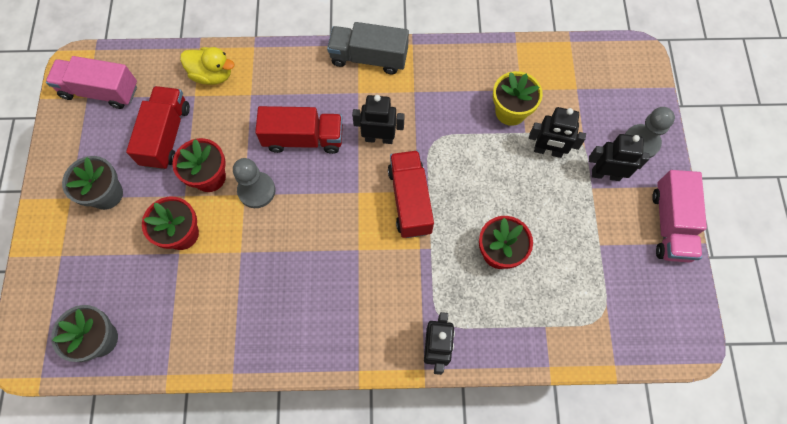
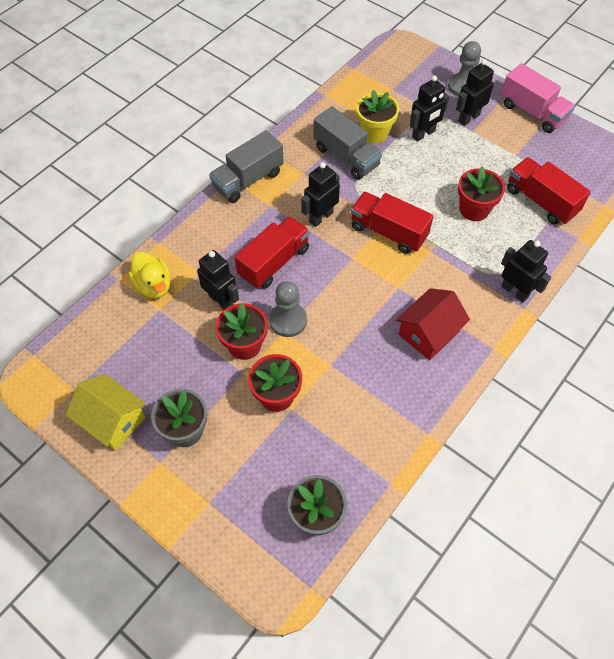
camera: 50 degrees left, 10 degrees down
(80, 141) = (112, 420): none -> yellow house
(100, 91) = (80, 375): pink truck -> none
(166, 135) = (175, 352): red truck -> red truck (541, 201)
(212, 75) = (153, 285): yellow duck -> yellow duck turned 90 degrees clockwise
(236, 130) = (221, 301): none -> black robot
(331, 306) = (428, 333): none -> red house
(462, 109) = (346, 157): none -> grey truck

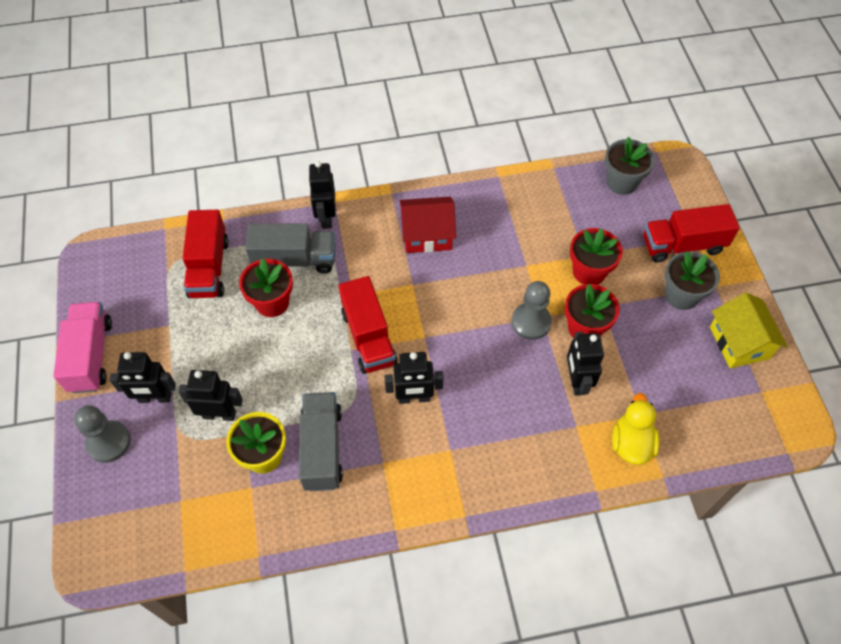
camera: 140 degrees left, 0 degrees up
(248, 180) = (447, 499): grey truck -> grey truck (295, 260)
(274, 262) = (498, 384): red truck -> red truck (682, 245)

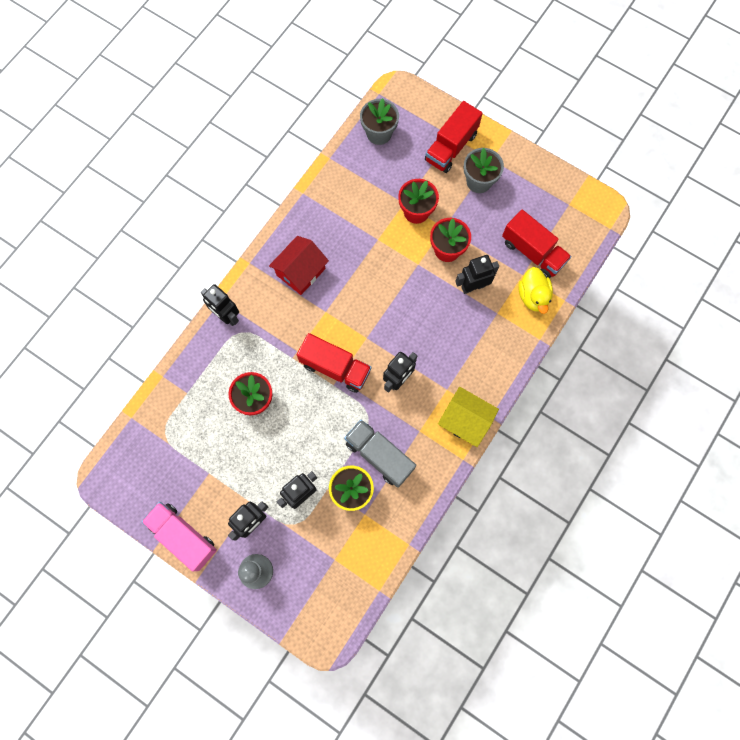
camera: 45 degrees left, 15 degrees up
(209, 268) = (191, 415): red truck -> red truck (532, 252)
(295, 260) = (238, 361): grey truck -> none
(531, 322) = (415, 273): grey pawn -> none
(576, 381) = (473, 286): black robot -> black robot turned 120 degrees clockwise
(631, 443) = (533, 296): yellow duck -> yellow duck turned 150 degrees counterclockwise
(739, 342) = (533, 184): yellow house -> yellow house (465, 421)

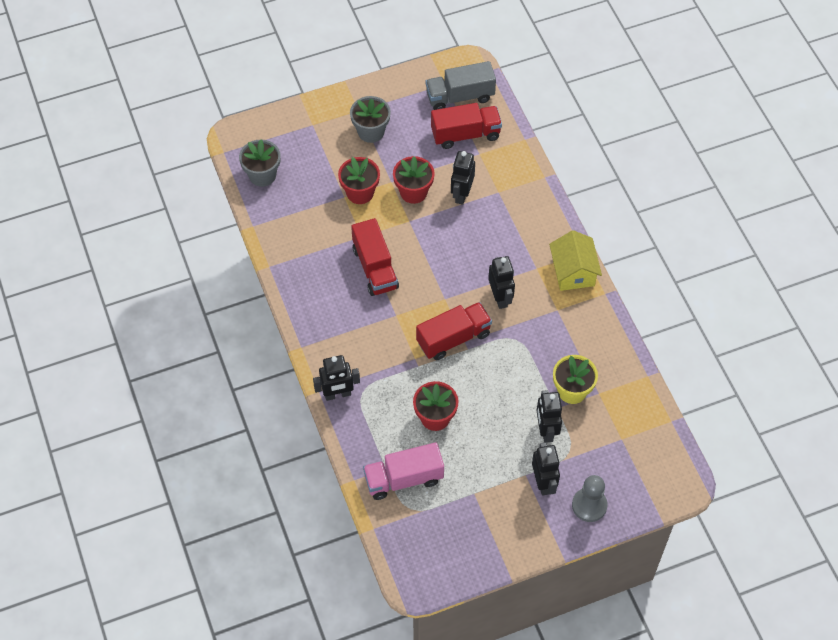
camera: 55 degrees left, 15 degrees down
(183, 536) = (517, 546): pink truck -> pink truck (403, 479)
(301, 272) = (343, 312): red house -> none
(379, 455) = (556, 352): grey truck -> grey truck (460, 96)
(451, 147) = (322, 132): red truck -> red truck (375, 268)
(465, 421) = (573, 271): yellow house -> yellow house turned 75 degrees counterclockwise
(533, 296) = (504, 158): yellow duck -> none

